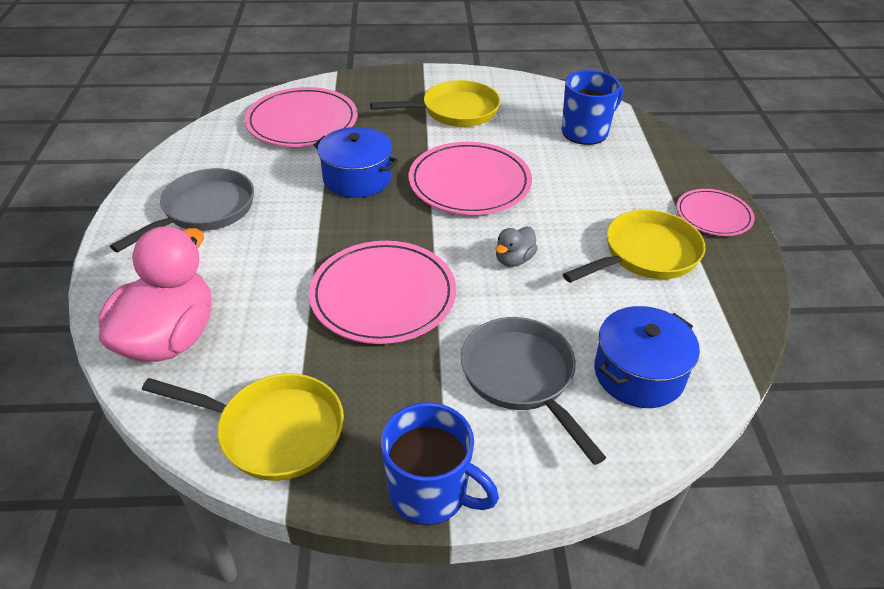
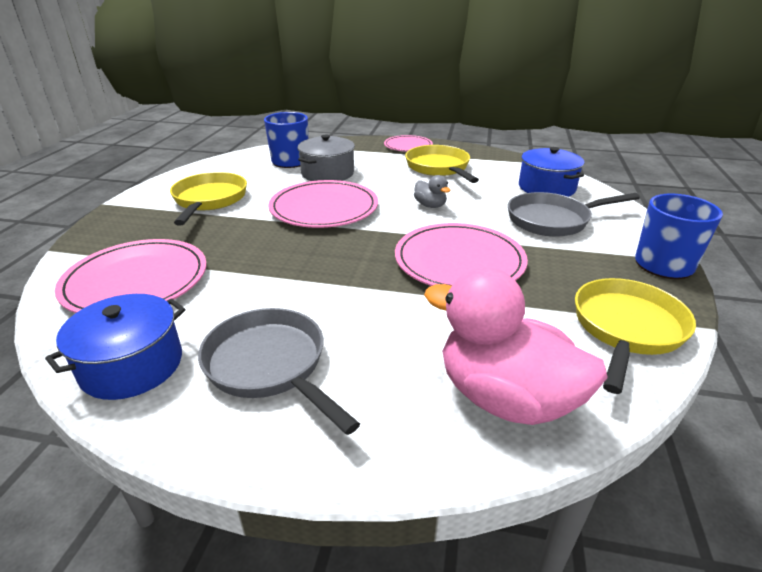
camera: 75 degrees left, 10 degrees down
(357, 178) = (279, 257): blue pot -> blue pot (132, 365)
(566, 166) = (327, 173): none -> grey pot

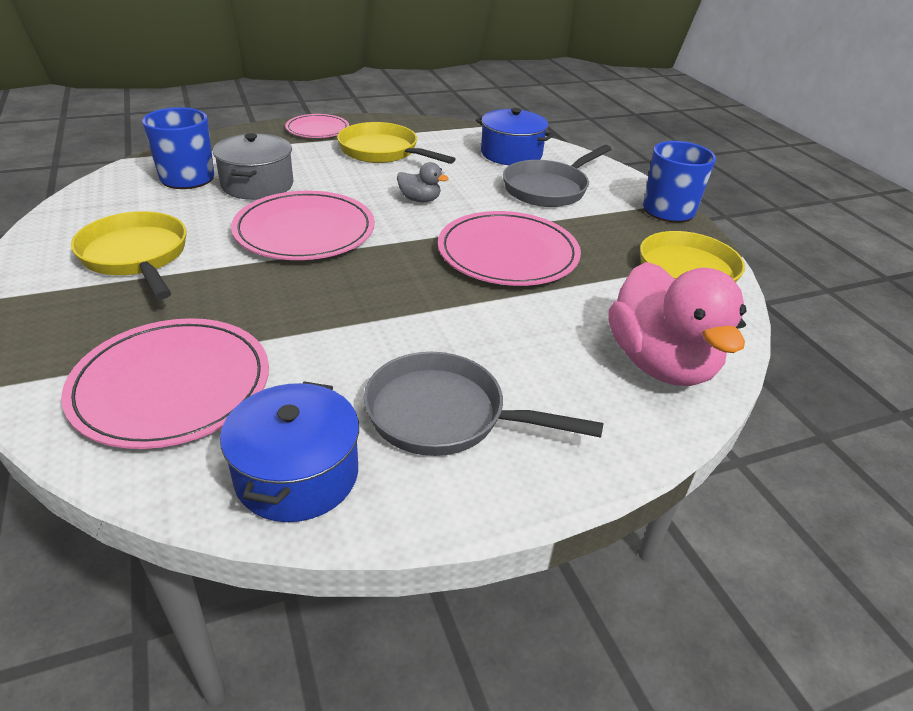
camera: 35 degrees left, 5 degrees up
(505, 398) = (660, 363): pink duck -> pink duck turned 105 degrees counterclockwise

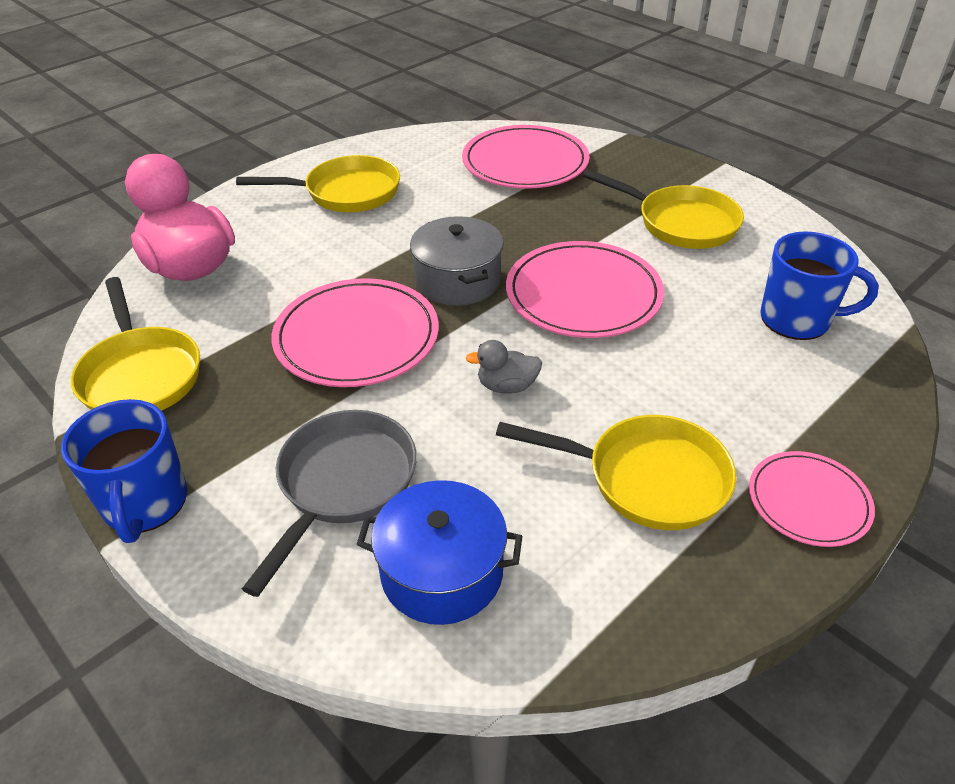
camera: 160 degrees right, 5 degrees up
(257, 185) = (712, 338): grey pot -> grey pot (458, 280)
(297, 474) = (411, 150): blue pot -> none
(444, 415) = (346, 193): grey pan -> yellow pan

